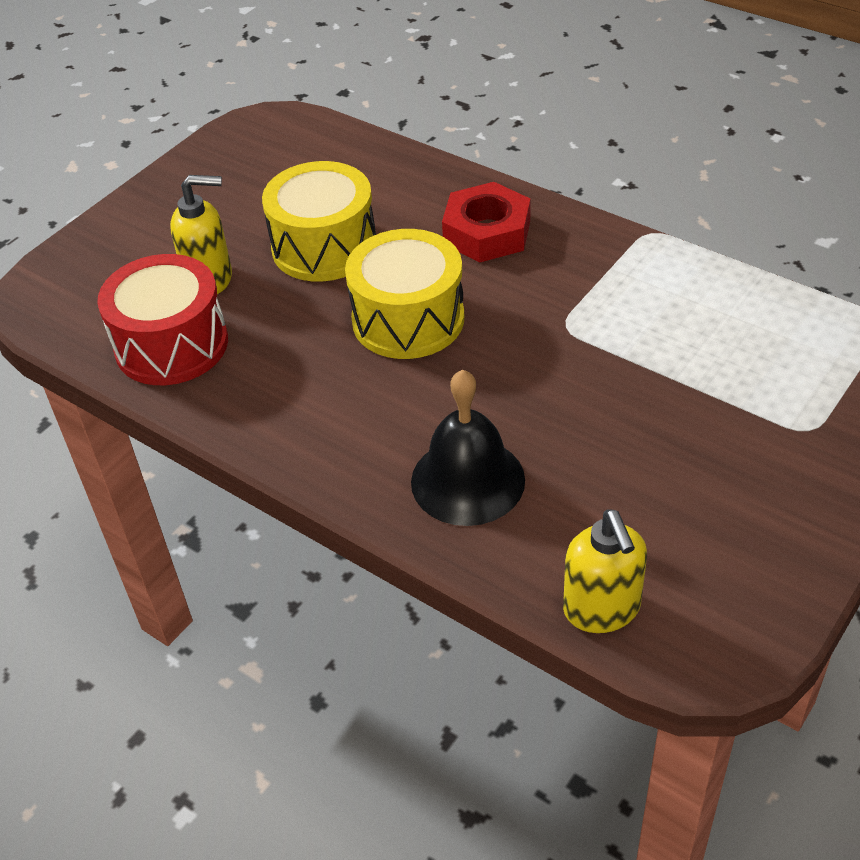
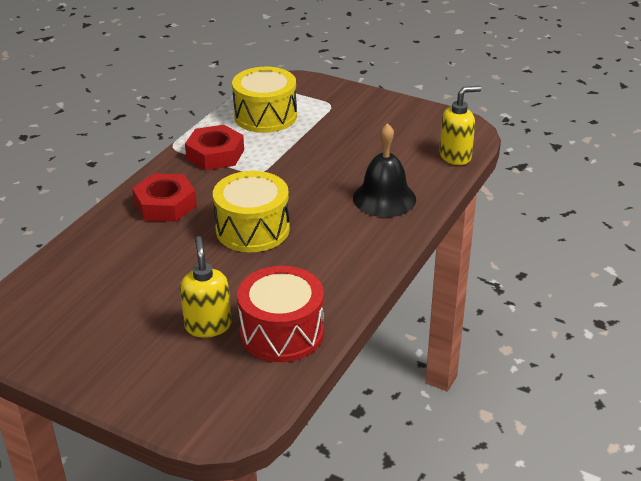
camera: 100 degrees left, 10 degrees down
(324, 247) = (173, 273): yellow drum -> yellow drum (265, 116)
(624, 278) = (215, 154): none -> red nut

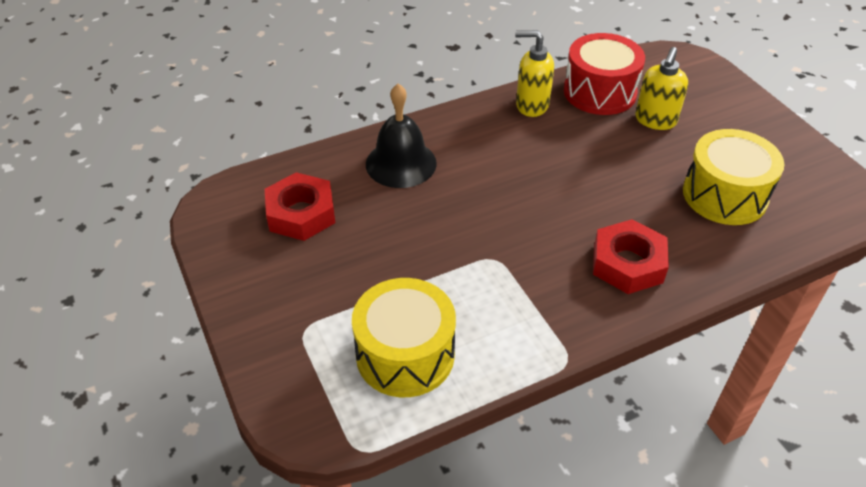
camera: 145 degrees left, 10 degrees up
(215, 154) = (522, 315): red nut -> red nut (301, 213)
(252, 229) = (555, 189): yellow drum -> yellow drum (724, 195)
(455, 156) = (276, 175): yellow soap dispenser -> yellow soap dispenser (531, 105)

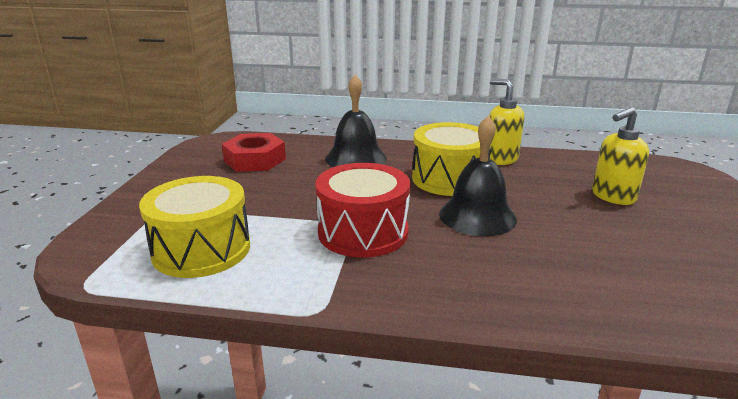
camera: 35 degrees right, 20 degrees down
(580, 195) = (477, 216): none -> black bell
(599, 92) = (574, 168): red drum -> red drum (363, 232)
(628, 263) = (467, 272): red nut -> none
(724, 195) = (638, 265): yellow drum -> yellow drum (449, 179)

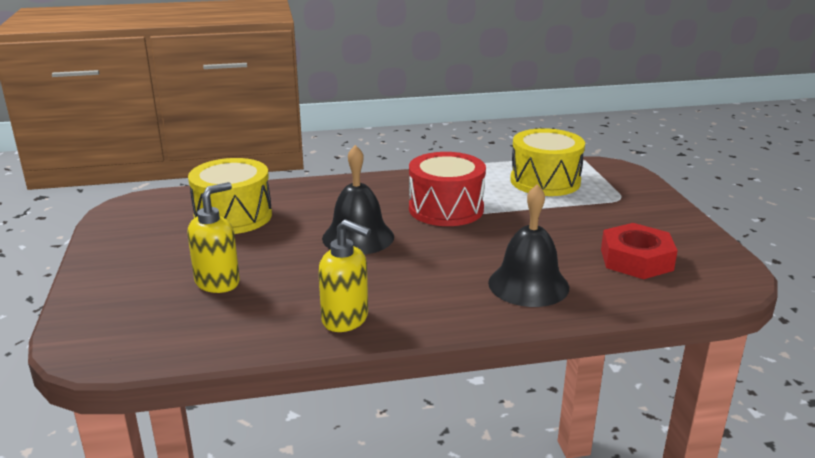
camera: 160 degrees right, 0 degrees up
(449, 179) = (400, 274): yellow drum -> yellow drum (233, 216)

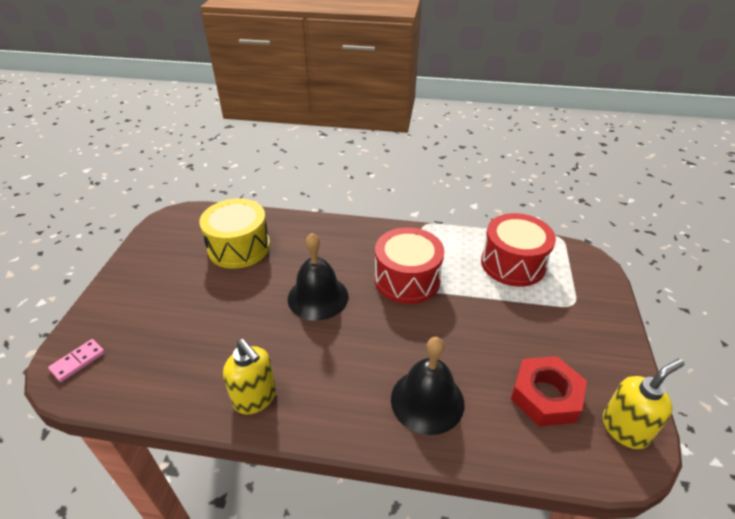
camera: 20 degrees right, 15 degrees up
(99, 337) = (78, 361): none -> pink domino
(218, 282) = (188, 323): yellow soap dispenser -> yellow soap dispenser (625, 429)
(545, 181) = (513, 264): yellow drum -> red drum

